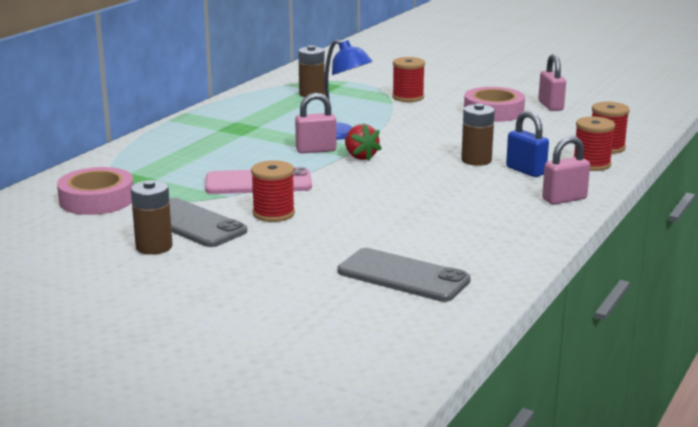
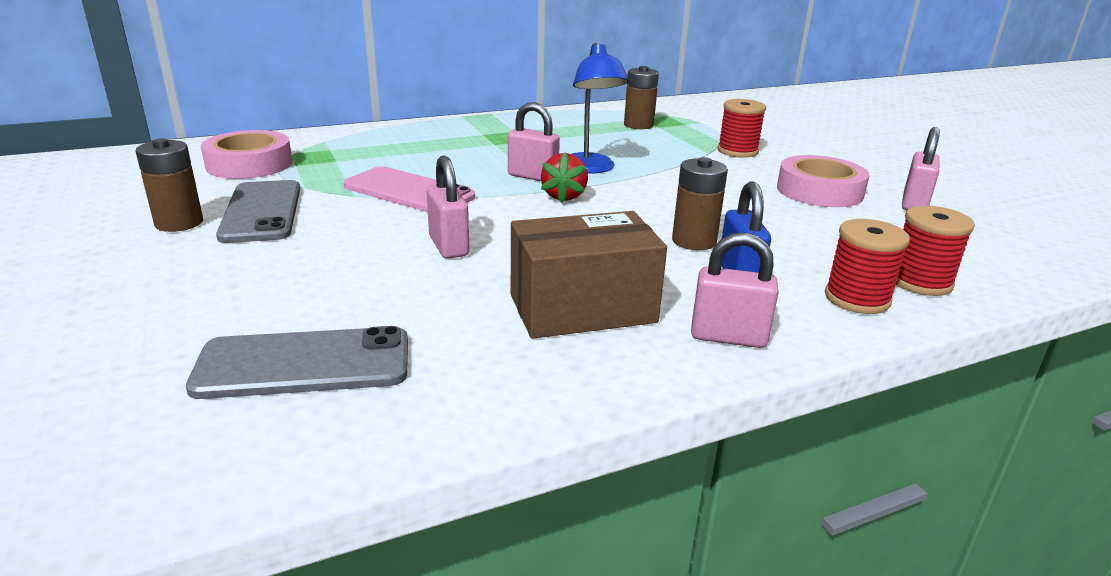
camera: 35 degrees right, 5 degrees up
(273, 214) = (350, 228): red spool -> none
(354, 204) = (449, 246): none -> pink padlock
(403, 276) = (304, 364): grey phone -> grey phone turned 75 degrees counterclockwise
(482, 210) = (582, 309): none -> brown box

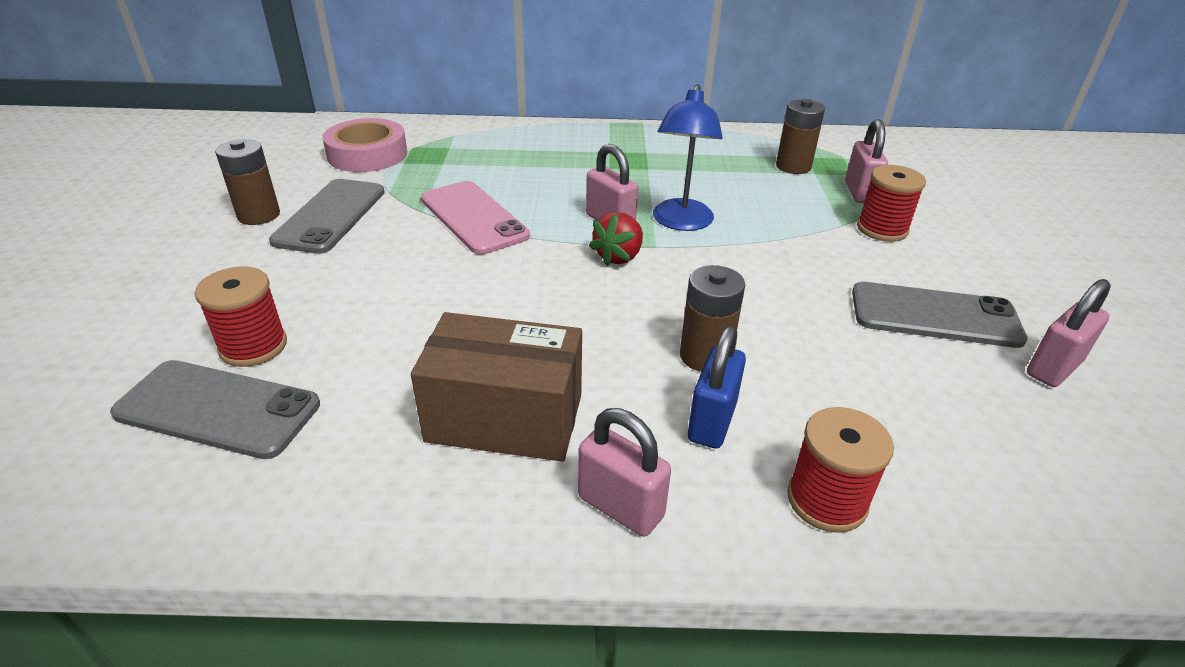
camera: 25 degrees right, 10 degrees up
(449, 246) = (450, 298): pink padlock -> pink padlock (859, 193)
(819, 191) = (934, 316): pink tape -> grey phone
(920, 282) = (939, 500): red spool -> red spool (253, 346)

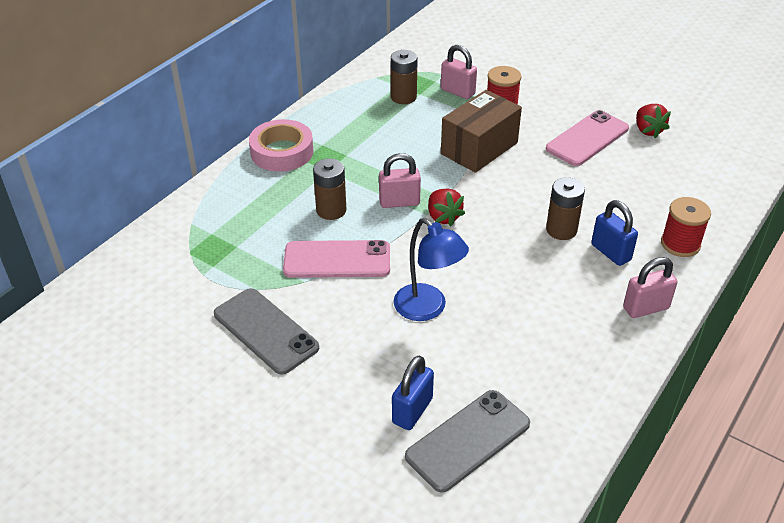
camera: 55 degrees left, 5 degrees up
(253, 346) = (412, 411): red spool -> blue padlock
(259, 215) = (225, 371): brown battery -> brown battery (331, 210)
(367, 154) = (176, 281): pink tape -> pink tape (282, 152)
(505, 418) = (559, 323): brown box -> brown box (479, 148)
(681, 223) = (427, 175): blue lamp -> blue lamp (428, 309)
(934, 316) = (587, 139): grey phone -> pink phone
(1053, 368) = (648, 130): pink padlock -> red strawberry

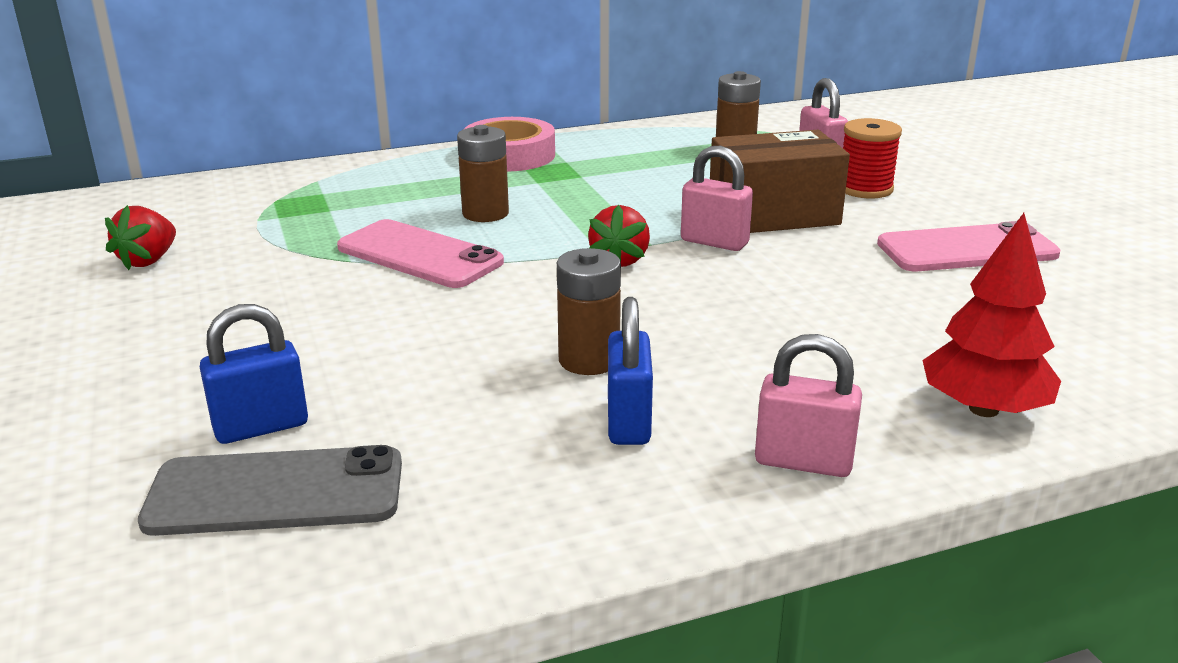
camera: 35 degrees right, 15 degrees down
(265, 331) = (233, 285): grey phone -> none
(399, 202) = (582, 231): pink padlock -> pink padlock (714, 242)
(428, 309) = (455, 336): blue lamp -> none
(561, 230) = (782, 325): brown battery -> brown battery (589, 360)
(610, 252) = (832, 376): blue padlock -> blue padlock (628, 422)
(648, 130) = (1095, 269): red strawberry -> red strawberry (148, 260)
(680, 244) = (984, 409): red spool -> red tree

